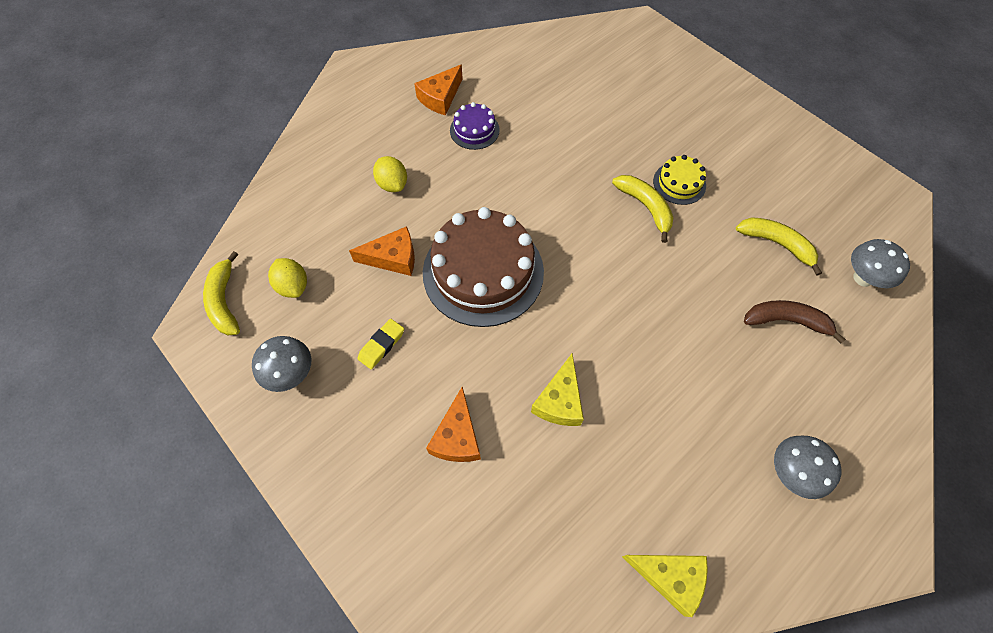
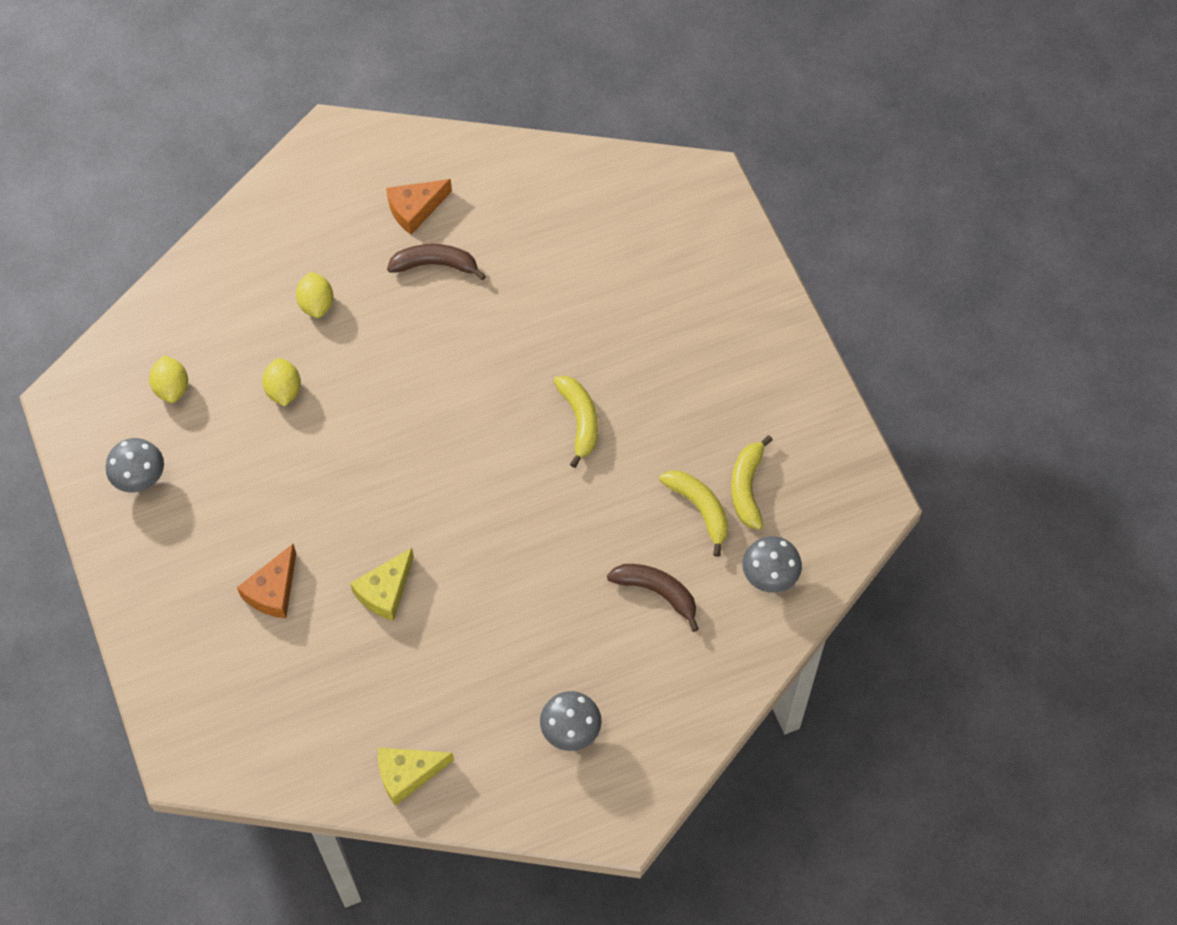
camera: 20 degrees right, 0 degrees up
(224, 301) = (99, 382): yellow banana -> yellow banana (747, 487)
(381, 345) = (237, 479): yellow eraser -> none
(393, 258) = (284, 390): orange cheese -> yellow lemon
(474, 130) = (435, 265): purple cake -> brown banana
(483, 272) = (370, 436): brown cake -> none
(669, 577) = (407, 774): yellow cheese -> yellow cheese turned 120 degrees clockwise
(679, 183) = (633, 405): yellow cake -> none

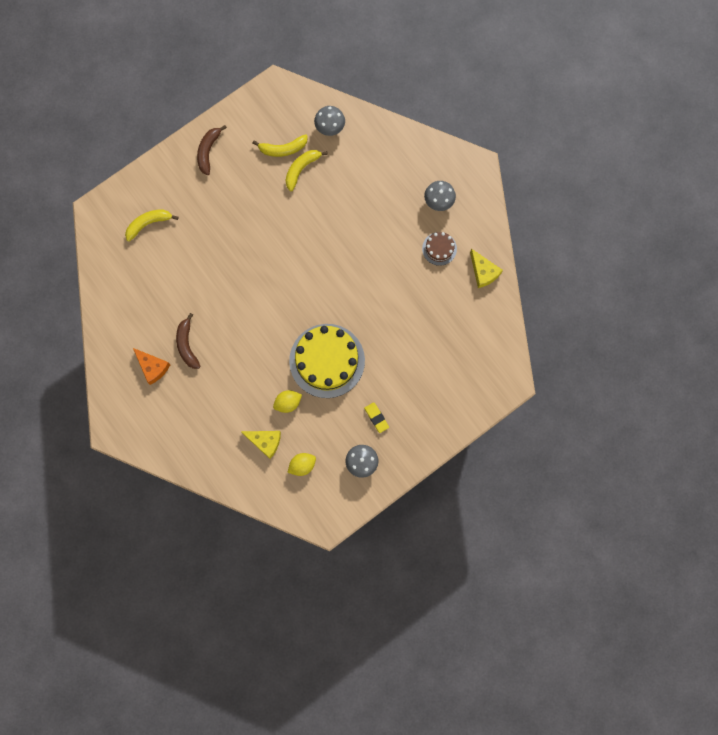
camera: 105 degrees left, 15 degrees up
(207, 520) = (376, 418): none -> yellow eraser
(273, 590) = (406, 369): orange cheese -> none
(316, 304) = (229, 403): yellow lemon -> none
(334, 467) = (327, 360): none -> yellow cake
(385, 591) = (390, 312): yellow cheese -> yellow cheese (265, 442)
(478, 707) = (439, 248): none -> brown cake
(580, 421) = (266, 241): yellow banana -> yellow banana (148, 224)
(657, 592) = (353, 179): brown banana -> brown banana (208, 151)

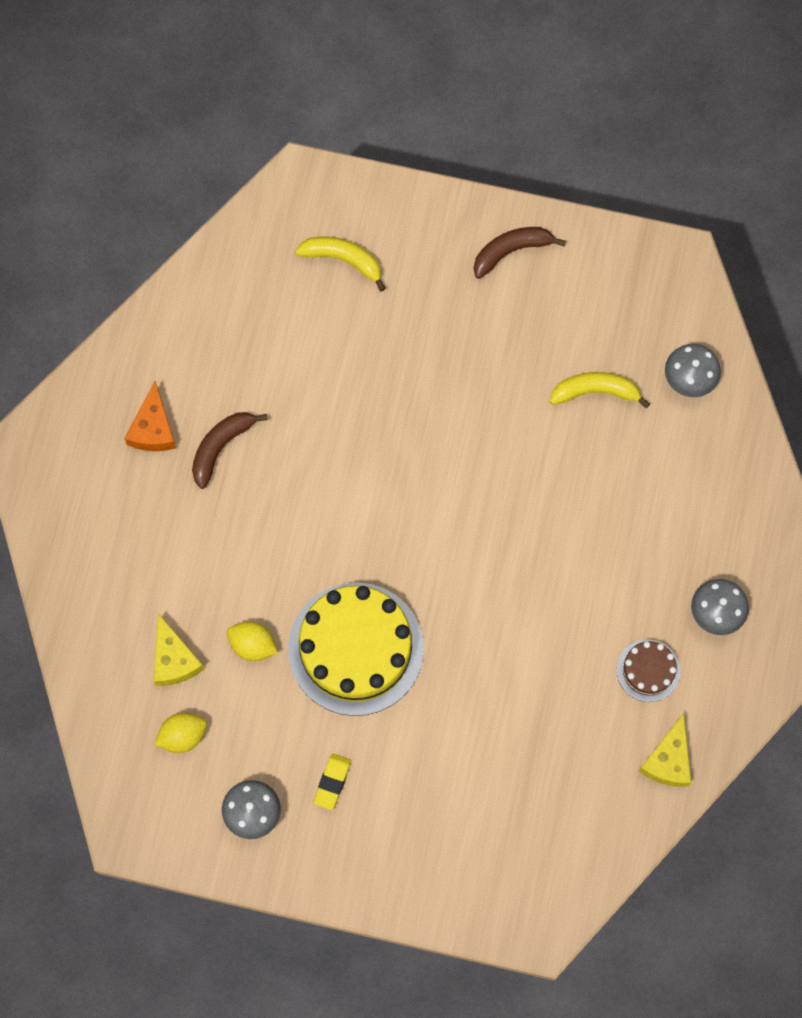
camera: 50 degrees right, 5 degrees down
(283, 149) = (602, 344): yellow banana -> none
(302, 465) = (182, 736): yellow lemon -> yellow lemon turned 45 degrees counterclockwise

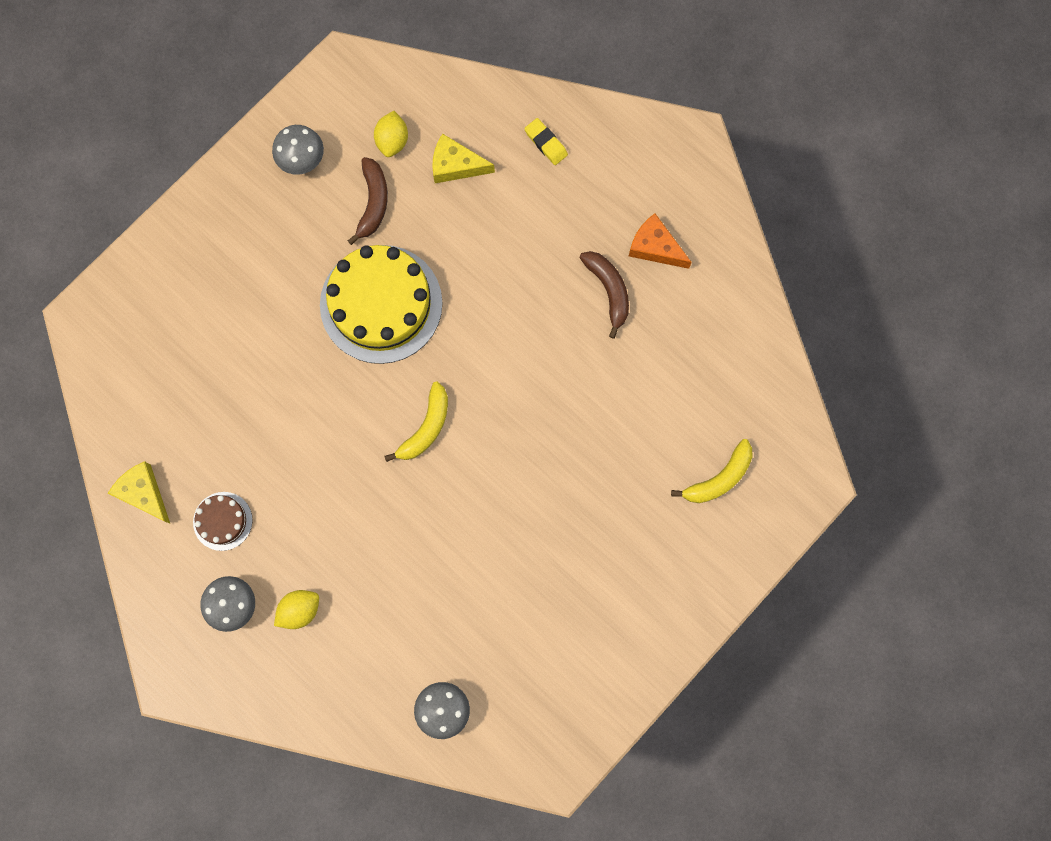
camera: 120 degrees right, 5 degrees up
(253, 645) = (431, 228): yellow lemon -> yellow lemon (299, 610)
(332, 782) = (289, 229): yellow eraser -> yellow eraser (546, 143)
(511, 251) = (647, 626): brown banana -> brown banana (373, 203)
(595, 391) = (480, 622): yellow banana -> yellow banana (426, 428)

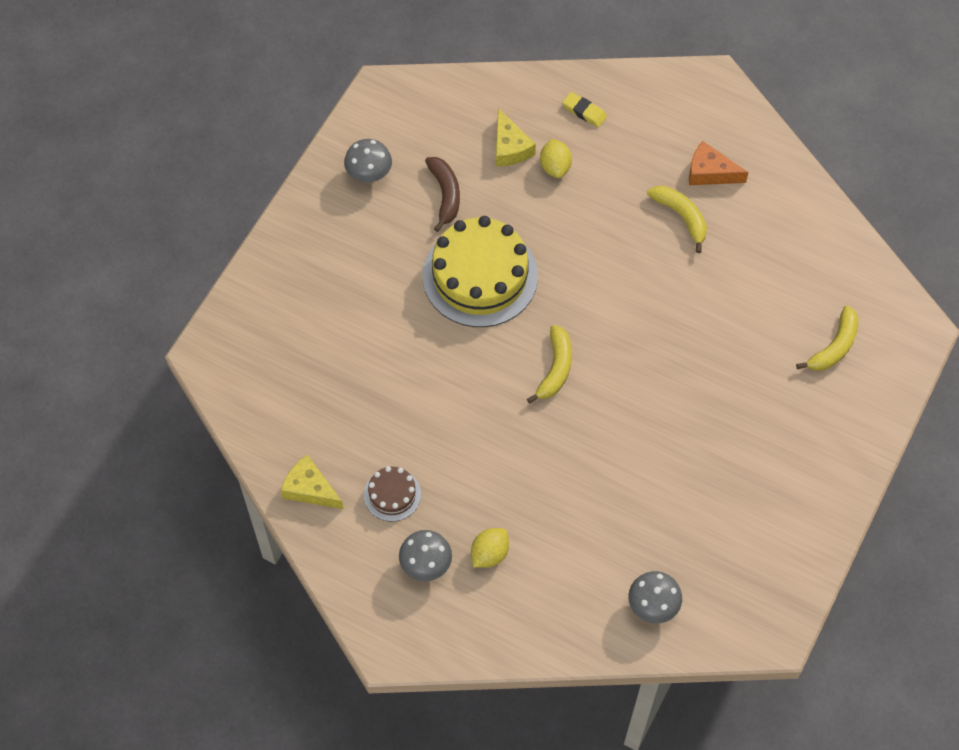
camera: 15 degrees left, 15 degrees down
(392, 141) = (446, 141): yellow lemon -> yellow lemon (555, 167)
(456, 165) = (510, 147): yellow cheese -> yellow cheese turned 105 degrees counterclockwise
(609, 291) = (681, 217): brown banana -> yellow banana

